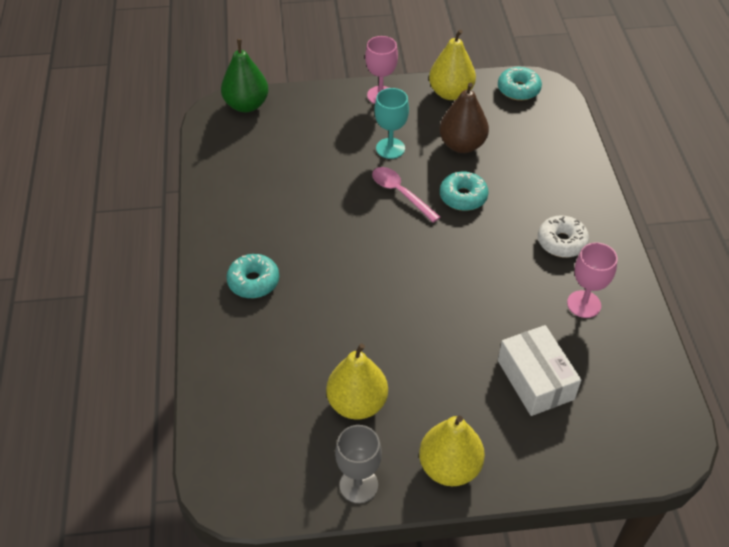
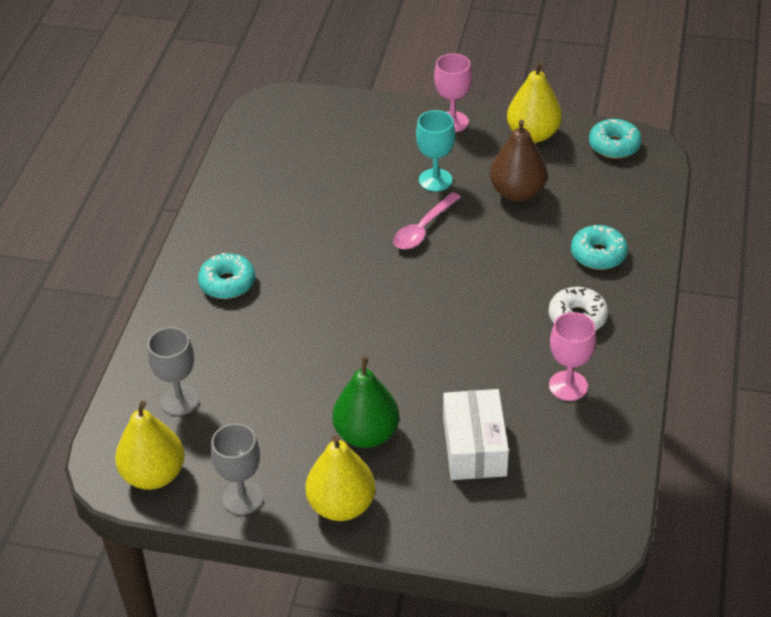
camera: 20 degrees right, 5 degrees down
(246, 105) = (301, 104): green pear -> green pear (366, 434)
(259, 405) = (179, 400): none -> grey goblet
(357, 403) = (277, 423): yellow pear -> yellow pear (154, 475)
(400, 193) = (423, 229): pink spoon -> pink spoon turned 120 degrees counterclockwise
(463, 197) = (490, 247): turquoise donut -> turquoise donut (598, 254)

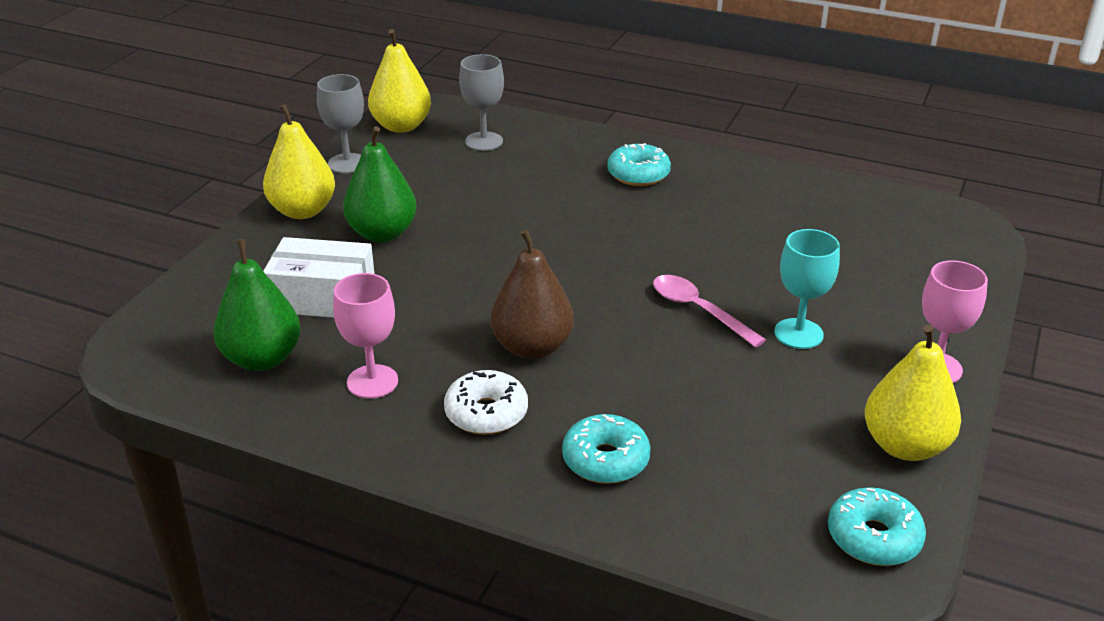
camera: 100 degrees right, 10 degrees down
(517, 192) = (761, 404): brown pear -> brown pear (532, 347)
(566, 459) = (262, 359): none -> green pear

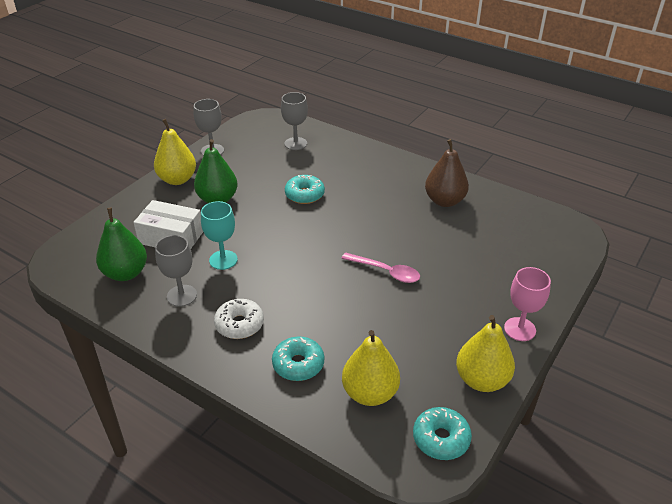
camera: 10 degrees right, 5 degrees up
(372, 382) = (182, 295): pink goblet -> grey goblet
(401, 126) = (251, 128): yellow pear -> yellow pear (370, 393)
(532, 347) = (280, 284): brown pear -> brown pear (444, 201)
(638, 174) = (380, 175): turquoise donut -> turquoise donut (304, 195)
(698, 310) = (386, 272): pink spoon -> pink spoon turned 150 degrees clockwise
(798, 334) = (442, 295): turquoise goblet -> turquoise goblet (223, 260)

